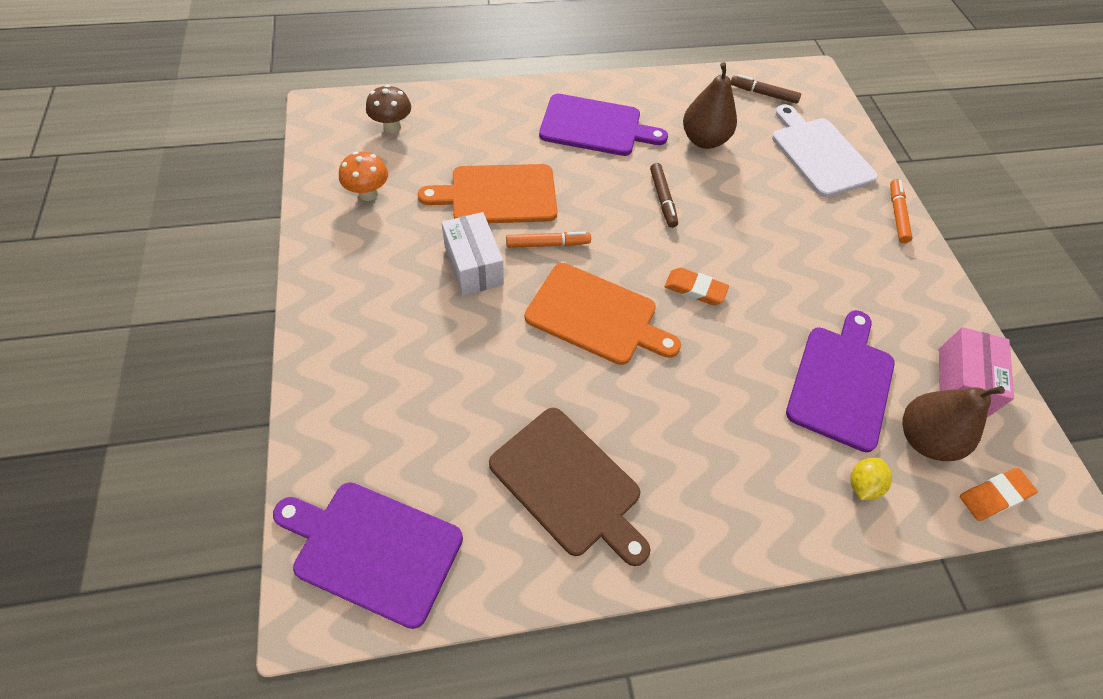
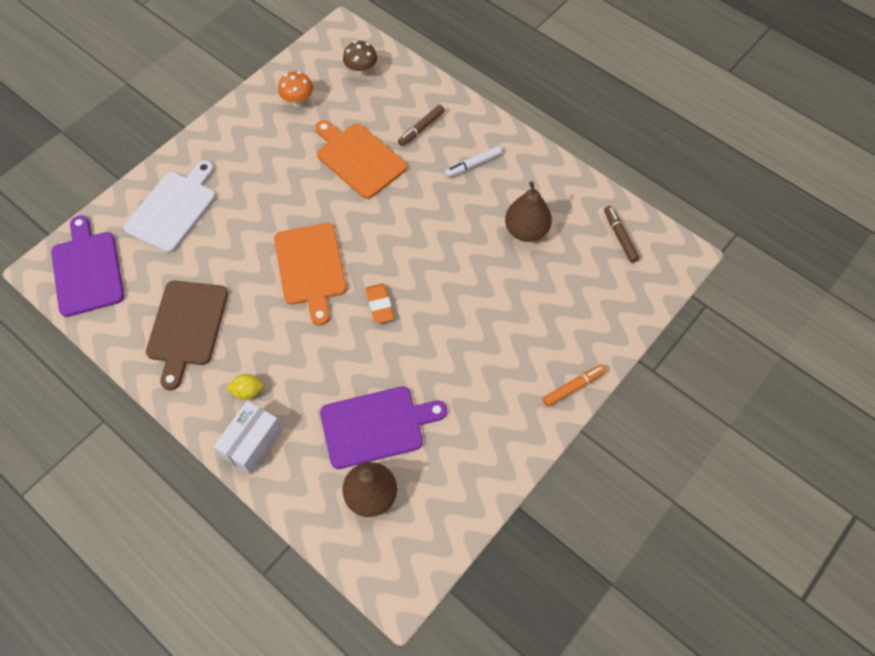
camera: 55 degrees right, 5 degrees up
(474, 266) = (292, 186): white box -> white box (252, 443)
(548, 244) = (343, 209): orange marker -> none
(595, 126) = (473, 165): purple cutting board -> white marker
(662, 199) = (442, 242): brown marker -> brown marker (421, 128)
(819, 154) = (589, 306): white cutting board -> white cutting board (173, 208)
(862, 485) = (305, 475): yellow lemon -> yellow lemon (248, 391)
(961, 382) = (441, 499): pink box -> none
(994, 496) = (359, 556): orange eraser -> none

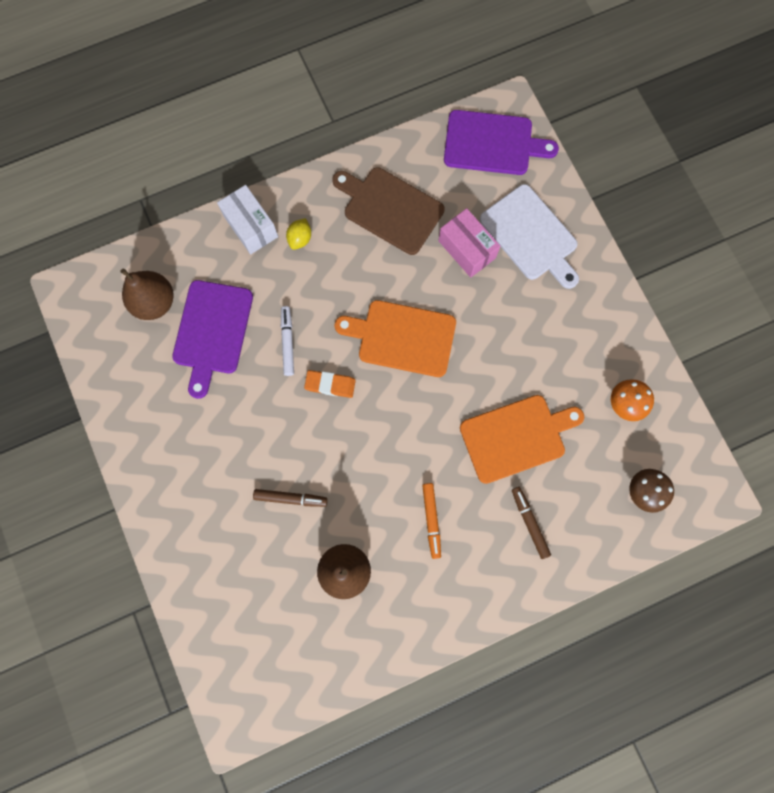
camera: 115 degrees right, 15 degrees up
(205, 251) = (467, 249): none -> pink box
(473, 165) = (454, 556): white marker -> white marker (288, 342)
(573, 387) = (156, 524): orange marker -> orange marker (431, 520)
(620, 237) = (290, 668): brown marker -> brown marker (290, 498)

